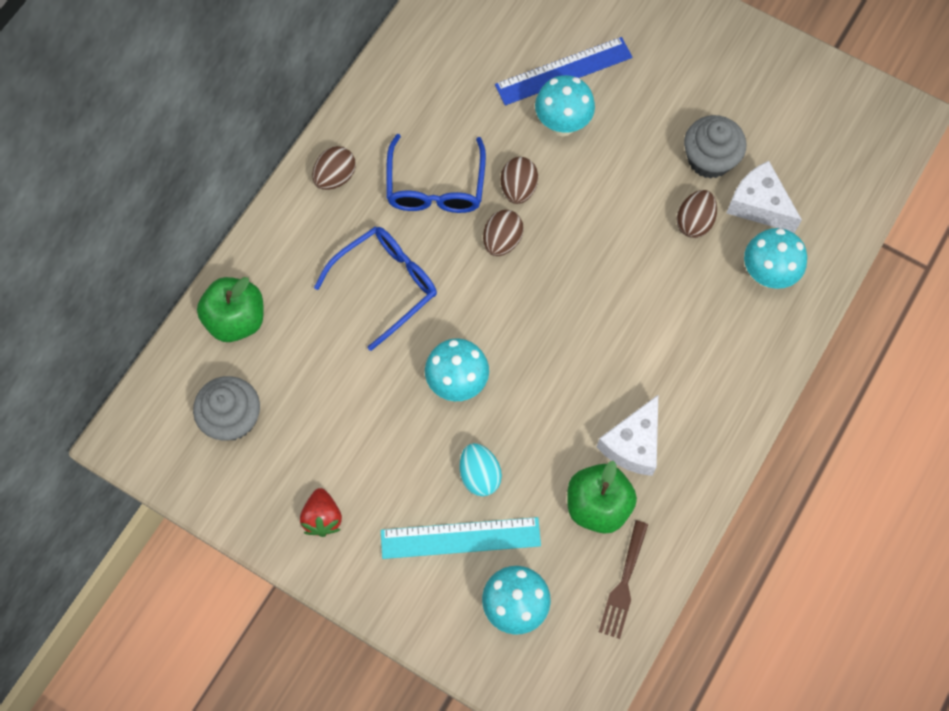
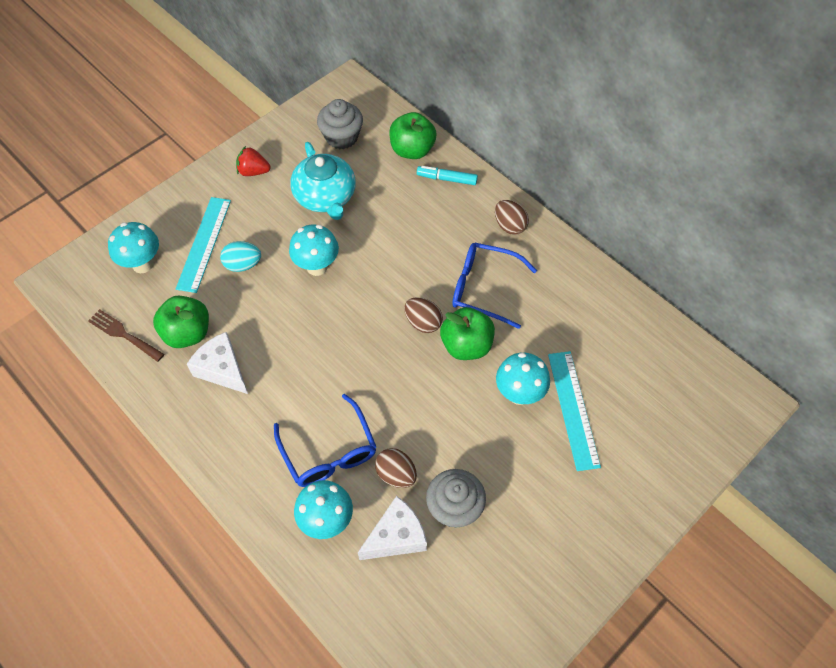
camera: 105 degrees right, 10 degrees down
(277, 265) = (447, 179): none -> turquoise marker
(344, 407) = (325, 197): none -> turquoise teapot
(385, 285) = (409, 239): blue glasses -> blue glasses (328, 451)
(518, 189) = (466, 345): brown egg -> green apple
(563, 71) = (573, 409): blue ruler -> turquoise ruler

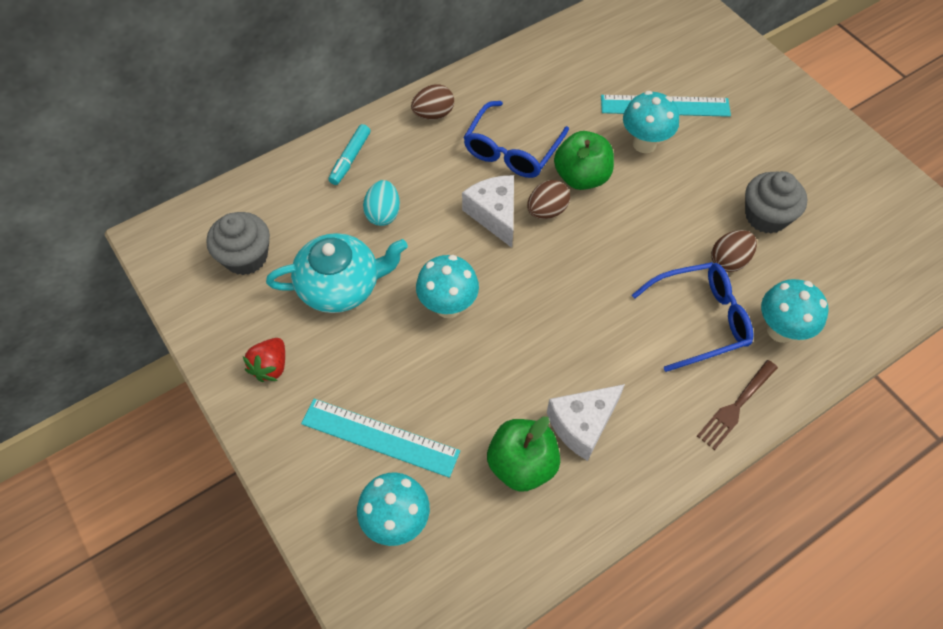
camera: 80 degrees left, 0 degrees up
(123, 334) = (511, 549): brown fork -> brown fork (735, 407)
(243, 265) = (426, 390): turquoise egg -> turquoise egg (383, 214)
(396, 536) = (797, 269): white cheese -> white cheese (494, 214)
(412, 150) = (294, 185): green apple -> none

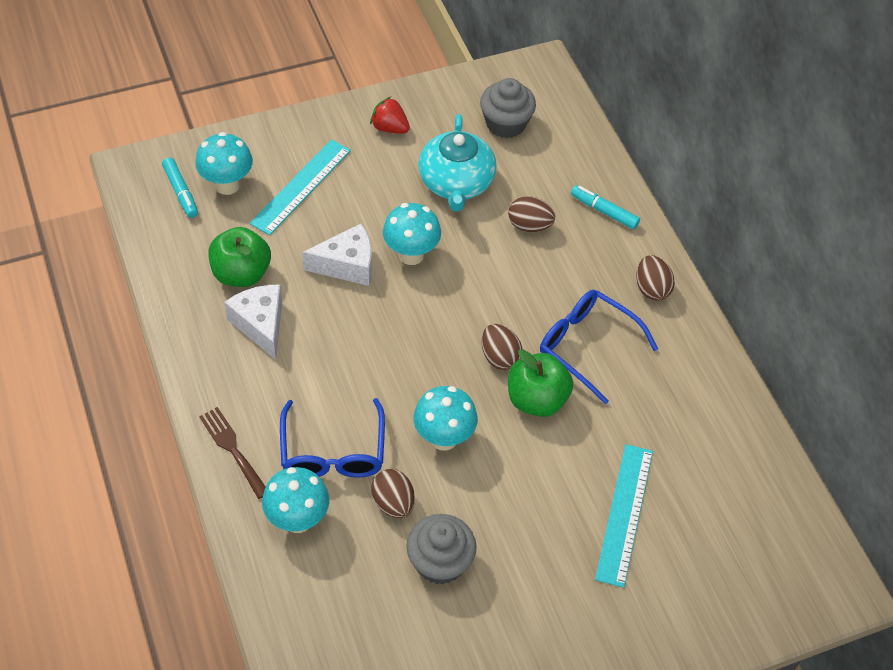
camera: 100 degrees right, 5 degrees down
(383, 214) = (529, 226): turquoise egg -> brown egg
(420, 574) = (181, 192): none -> turquoise marker
(494, 214) = (506, 312): white cheese -> white cheese (347, 265)
(644, 144) = (570, 474): turquoise mushroom -> turquoise mushroom (444, 438)

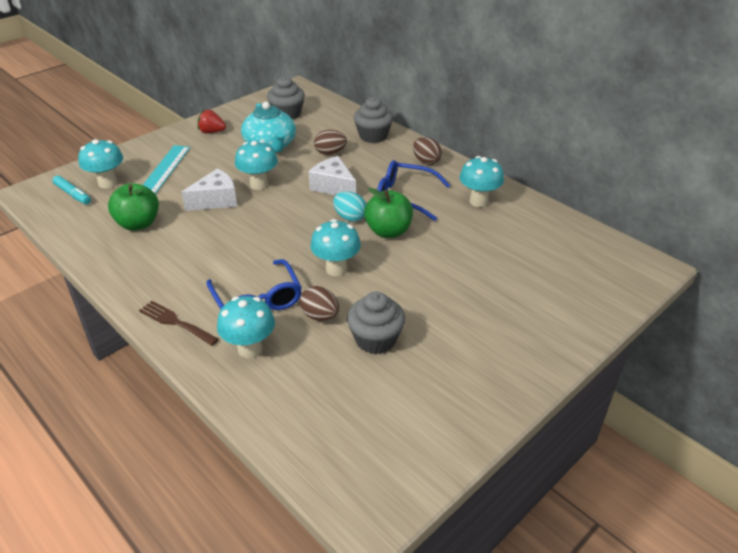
camera: 20 degrees left, 15 degrees down
(260, 325) = (166, 246): white cheese -> white cheese (333, 187)
(500, 357) = (350, 217): brown egg -> turquoise egg
(604, 211) = (373, 136): turquoise marker -> grey cupcake
(624, 514) = (487, 272): turquoise ruler -> none
(681, 390) = (478, 201): none -> turquoise mushroom

